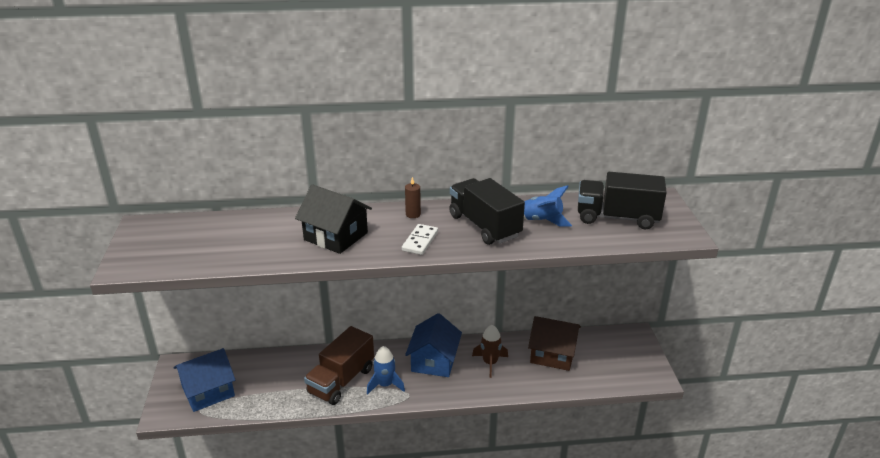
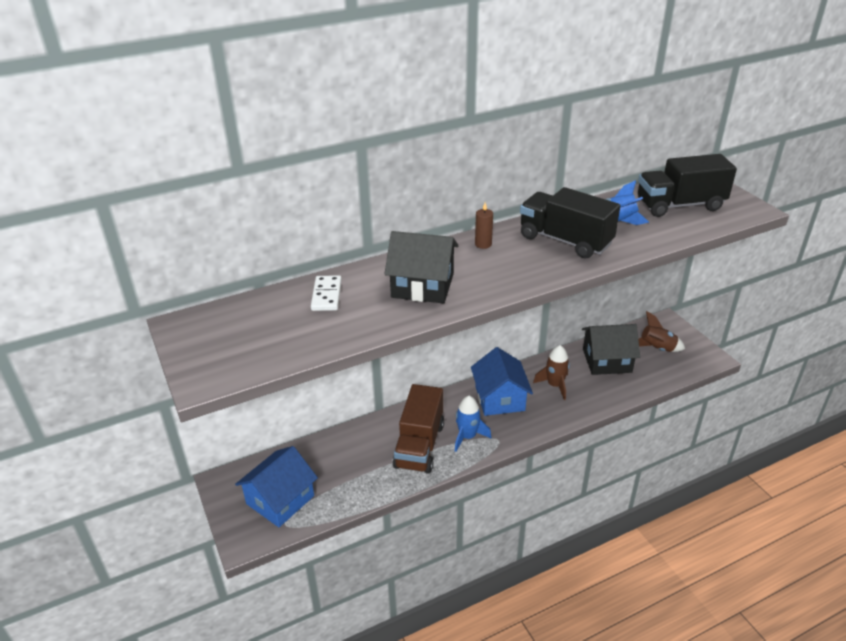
camera: 20 degrees left, 5 degrees up
(420, 241) = (515, 270): white domino -> white domino (326, 295)
(553, 354) = (607, 361): brown house -> black house
(608, 356) = (657, 349): none -> brown rocket

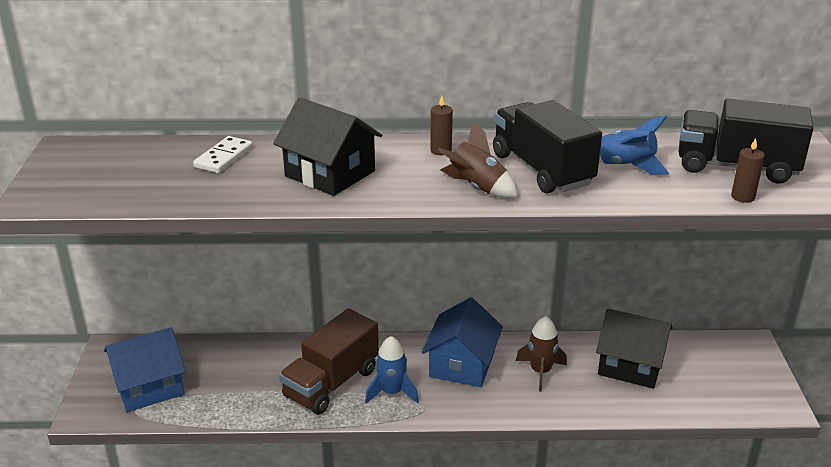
camera: 25 degrees right, 5 degrees down
(657, 349) = (711, 372): brown rocket -> brown rocket (477, 188)
(703, 226) = (742, 197): none -> brown candle

